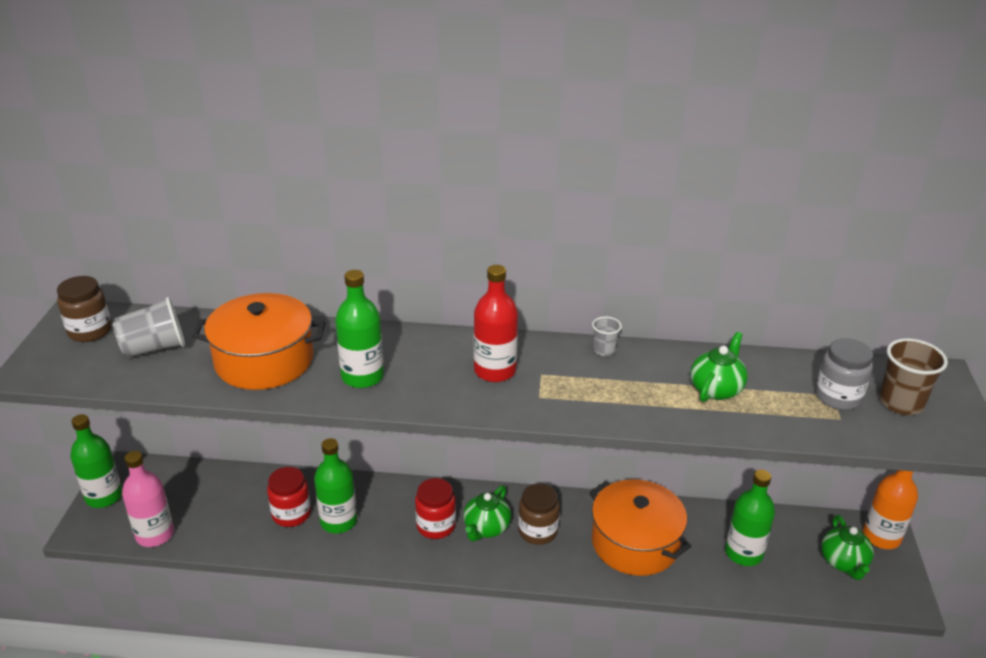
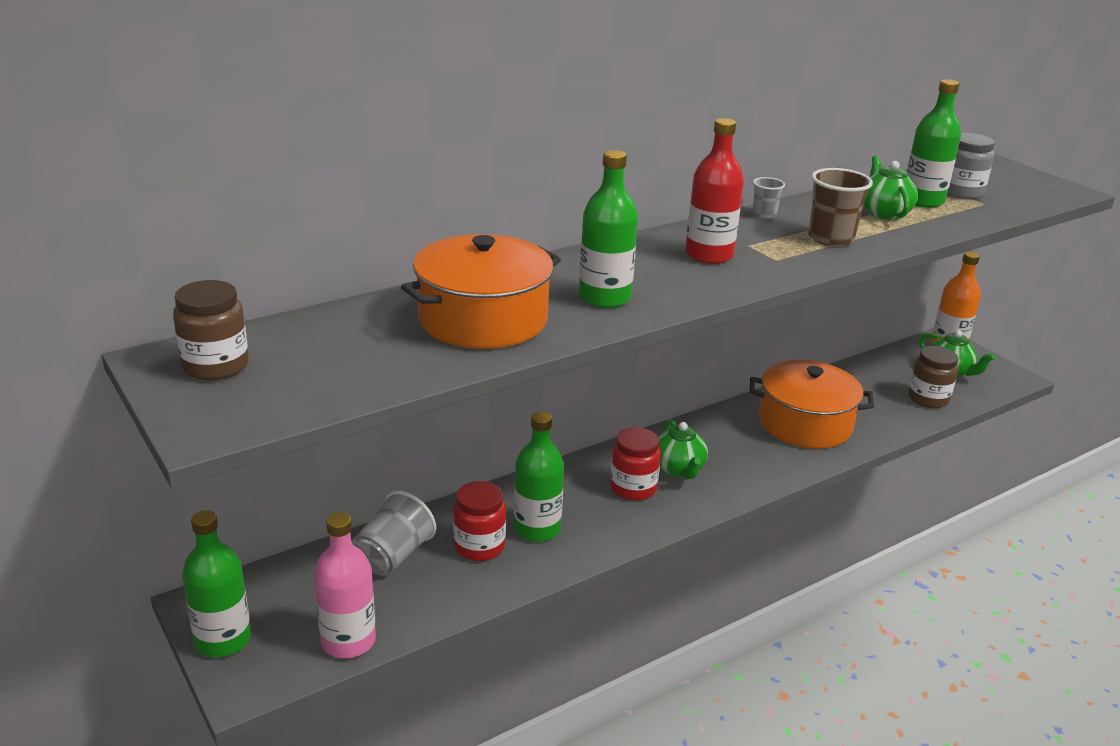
camera: 40 degrees left, 5 degrees down
(154, 348) = (333, 352): grey cup -> grey cup (393, 556)
(538, 531) = (722, 451): brown jar -> brown jar (928, 399)
(743, 553) = (884, 395): green bottle -> green bottle (922, 201)
(901, 403) = (999, 184): brown cup -> brown cup (831, 238)

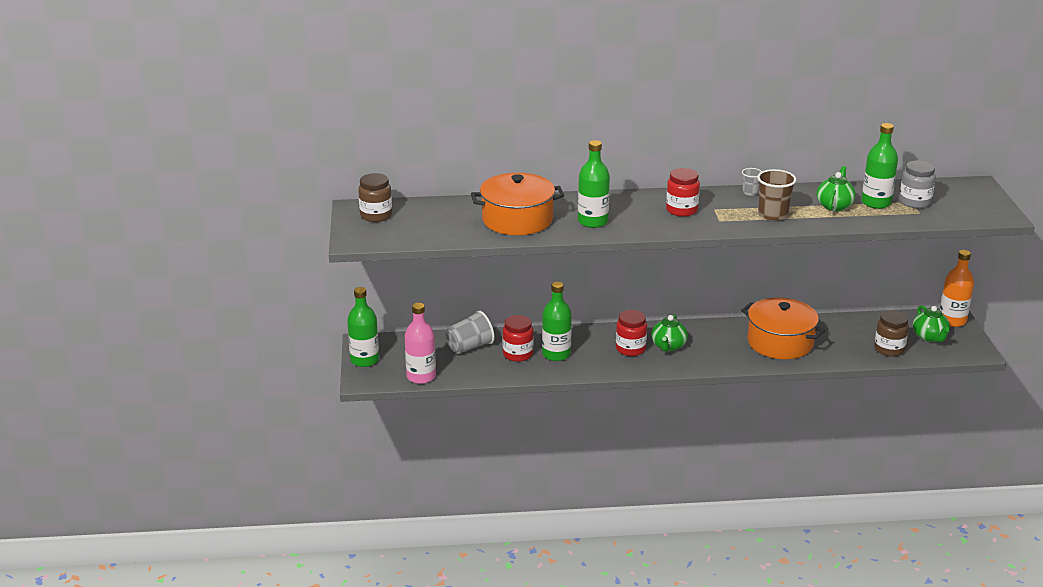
camera: 30 degrees right, 0 degrees up
(709, 255) = (681, 210): red bottle -> red jar

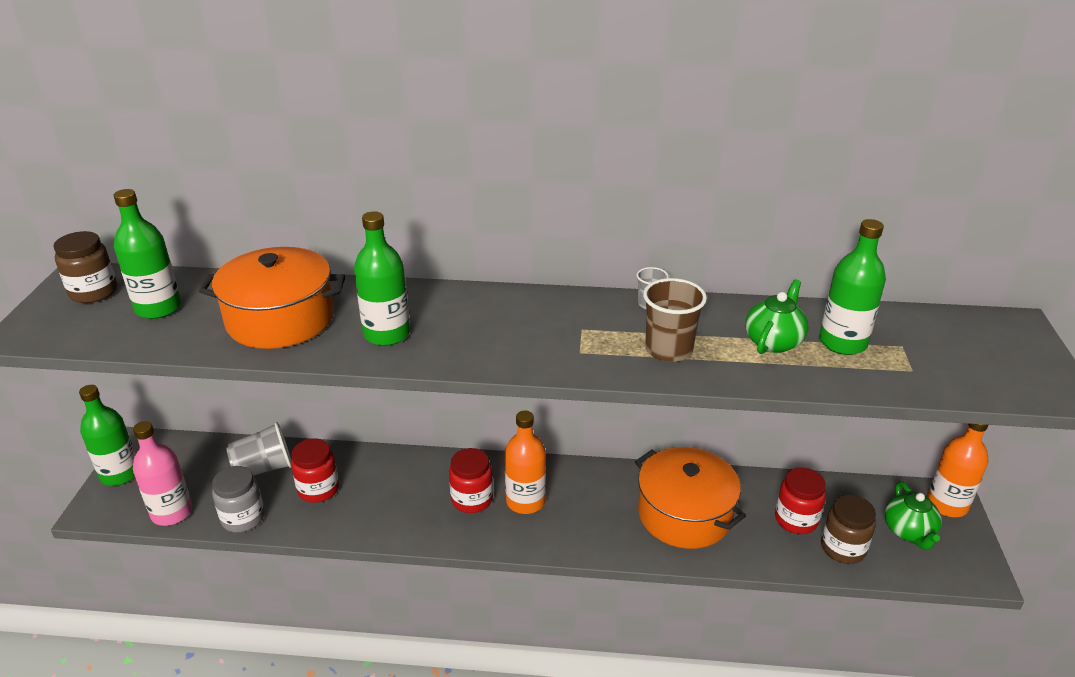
camera: 10 degrees right, 5 degrees up
(556, 354) = (368, 496): green bottle -> green bottle (158, 308)
(668, 346) = (525, 501): green teapot -> orange bottle
(681, 210) = (531, 326): red jar -> red jar (796, 520)
(914, 202) = (907, 348): grey jar -> grey jar (243, 518)

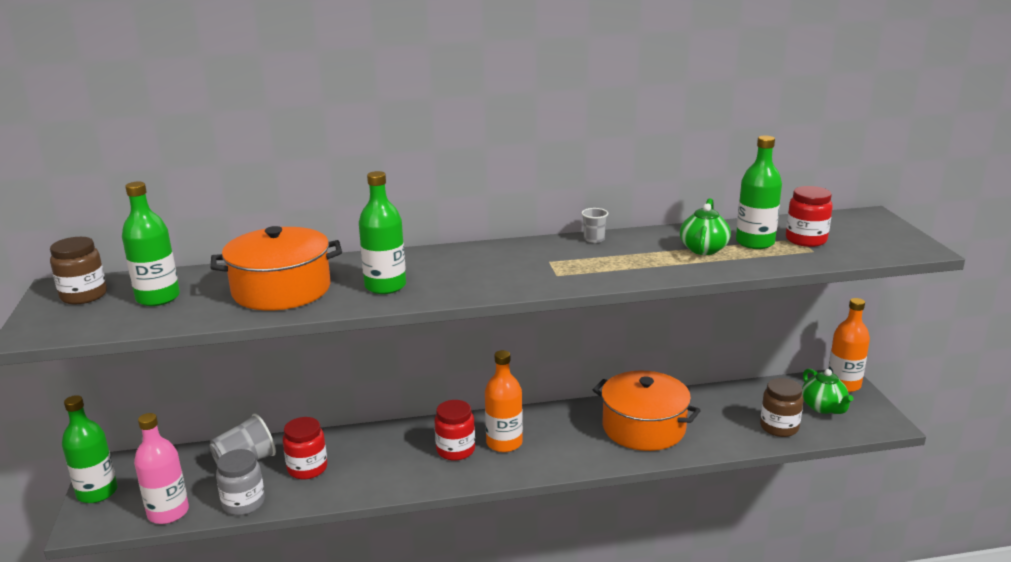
camera: 15 degrees left, 10 degrees down
(668, 350) = (626, 264): brown cup -> none
(796, 520) = (734, 415): red jar -> red jar (806, 240)

